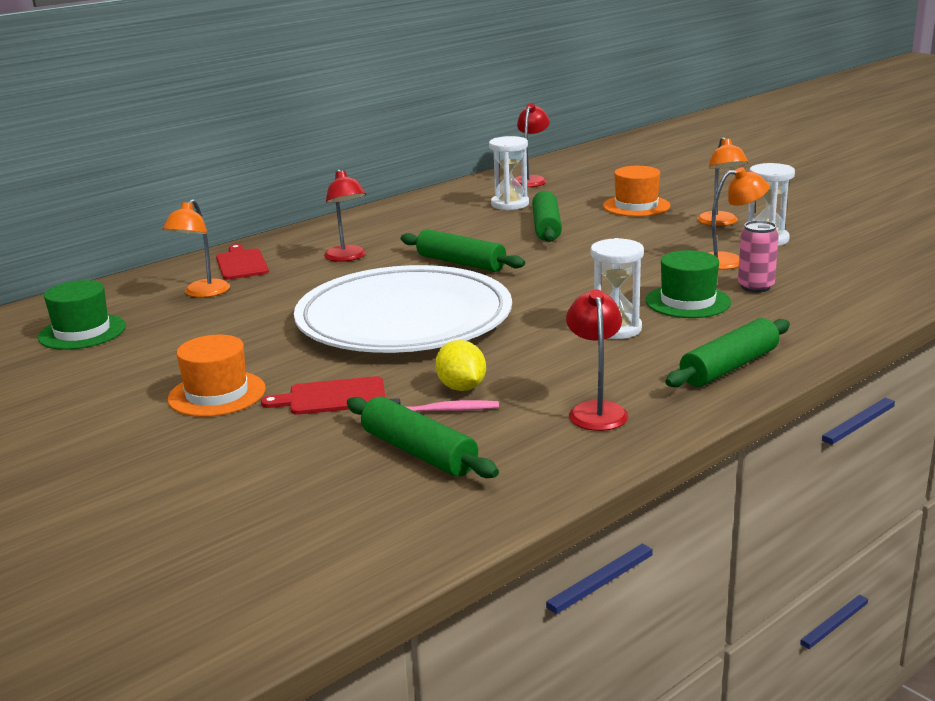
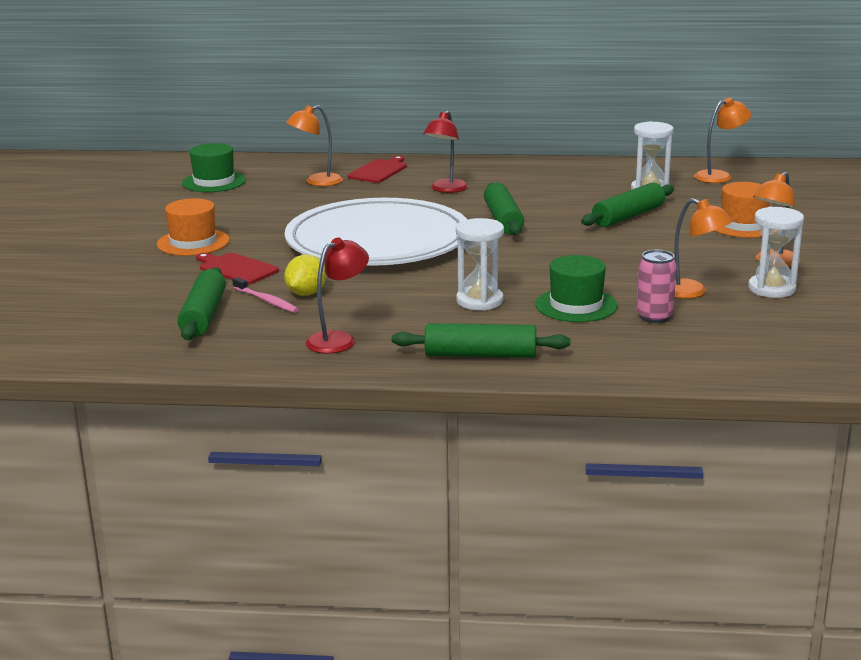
camera: 45 degrees right, 0 degrees up
(531, 180) = (719, 176): red lamp -> orange lamp

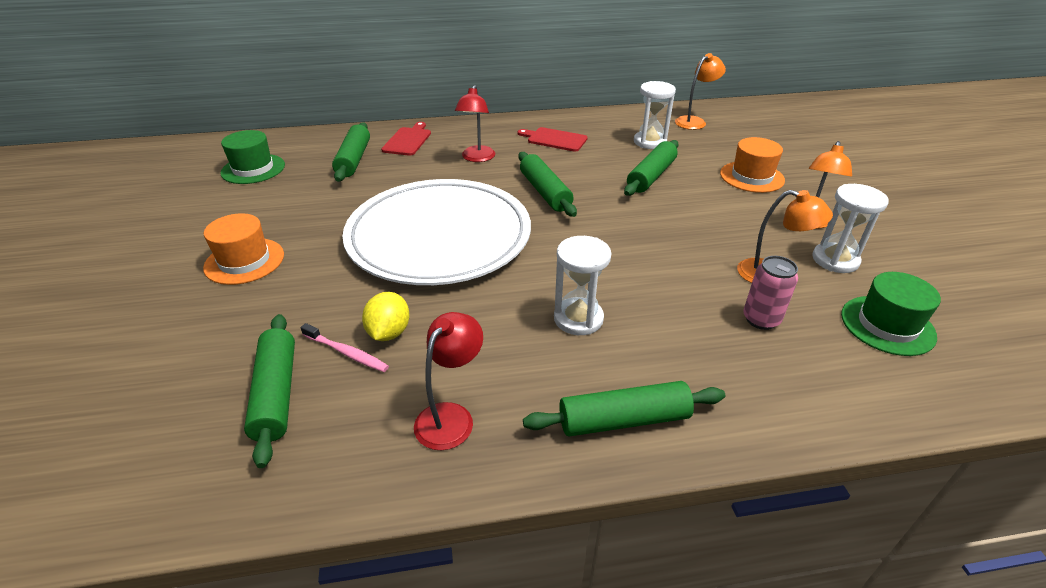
camera: 15 degrees left, 15 degrees up
(236, 269) = (300, 299): red cutting board -> red cutting board (555, 139)
(316, 182) = (354, 159): orange lamp -> green rolling pin
(576, 305) = (676, 311): green hat -> green hat (887, 325)

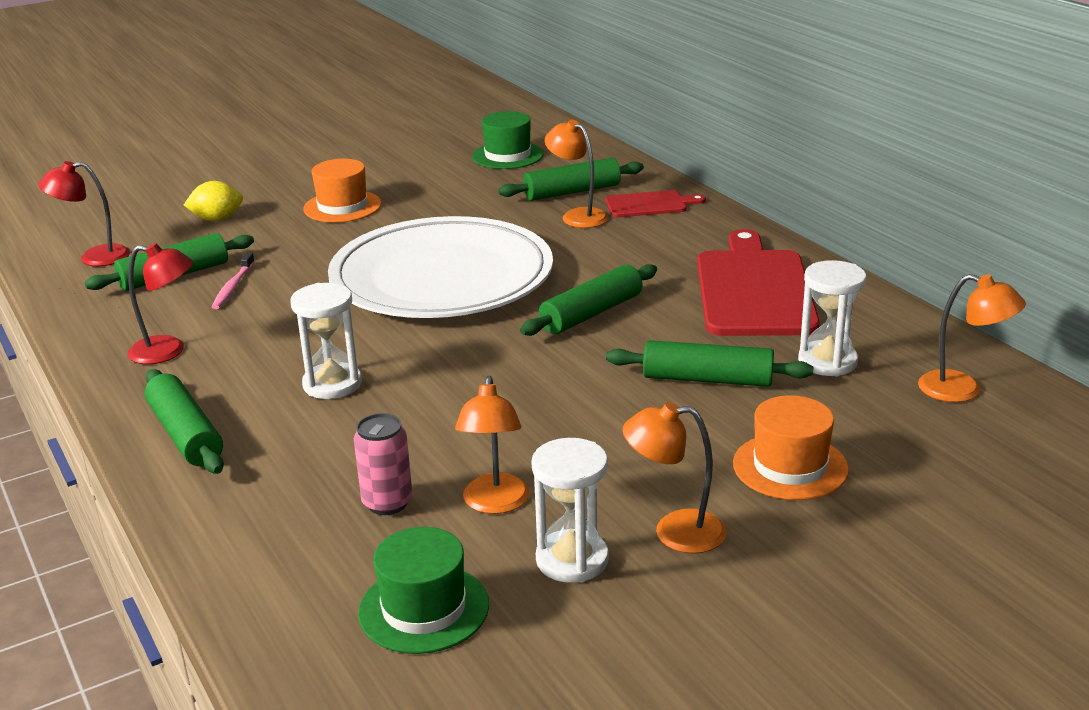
camera: 70 degrees right, 10 degrees down
(389, 332) = (268, 296): yellow lemon -> yellow lemon (217, 219)
(395, 166) = (577, 216): none -> orange lamp
(477, 158) = (643, 253): red lamp -> red lamp (94, 257)
(555, 139) = (753, 290): red cutting board -> red cutting board, size x1.95

